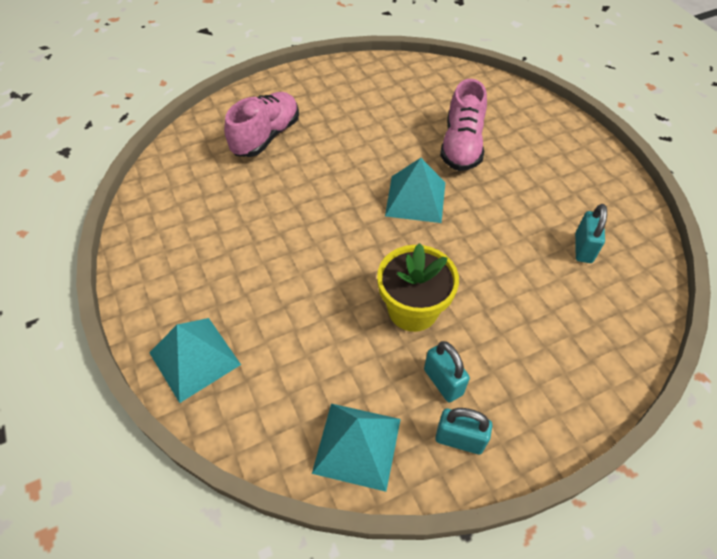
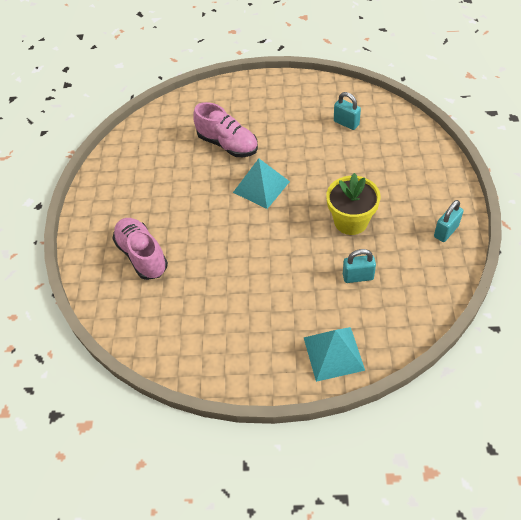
camera: 60 degrees left, 0 degrees up
(357, 445) = (431, 280): turquoise pyramid -> none
(443, 382) = (407, 225): turquoise padlock -> turquoise padlock (358, 277)

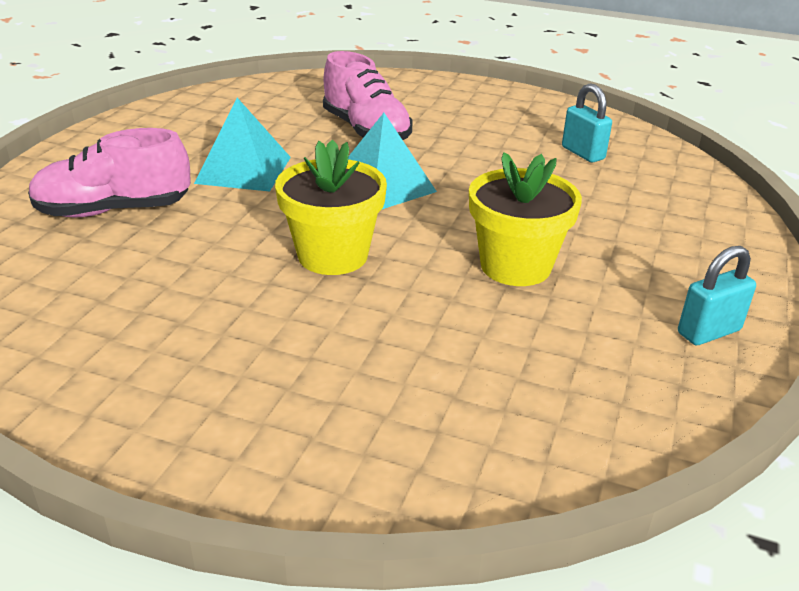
camera: 15 degrees right, 20 degrees down
(142, 255) = (114, 210): pink shoe -> pink shoe turned 90 degrees counterclockwise
(266, 246) = (332, 255): none -> yellow flower pot
(333, 353) = (339, 455): turquoise pyramid -> turquoise pyramid (243, 170)
(358, 277) = (478, 346): turquoise padlock -> none

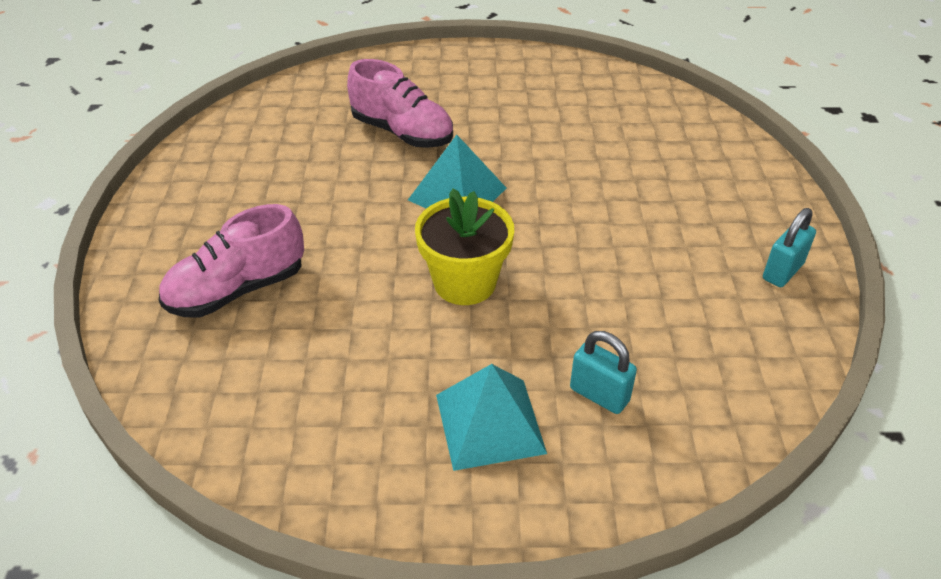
camera: 20 degrees left, 10 degrees up
(243, 170) = (323, 209): turquoise pyramid -> turquoise pyramid (489, 423)
(515, 266) = (614, 250): yellow flower pot -> none
(583, 153) = (599, 112): turquoise padlock -> turquoise padlock (599, 395)

